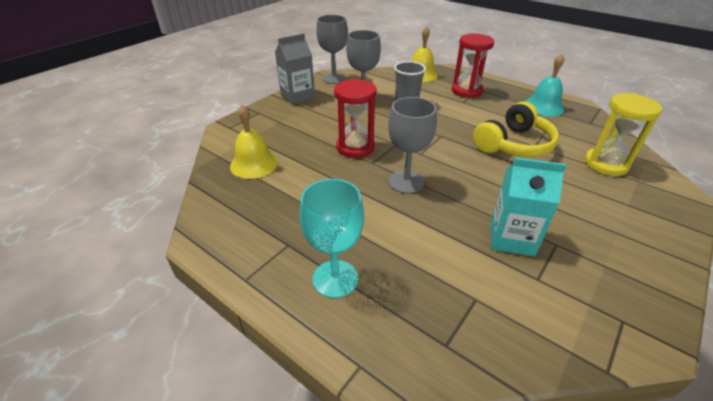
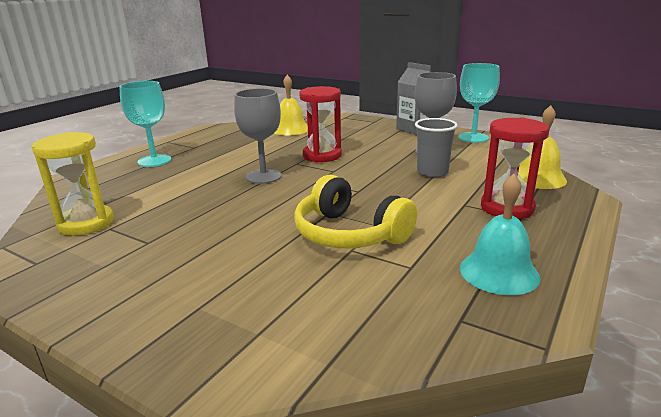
camera: 85 degrees right, 15 degrees down
(334, 78) = (473, 137): grey goblet -> turquoise goblet
(511, 238) = (166, 220): turquoise carton -> none
(605, 164) = (306, 307): yellow hourglass -> yellow hourglass (86, 223)

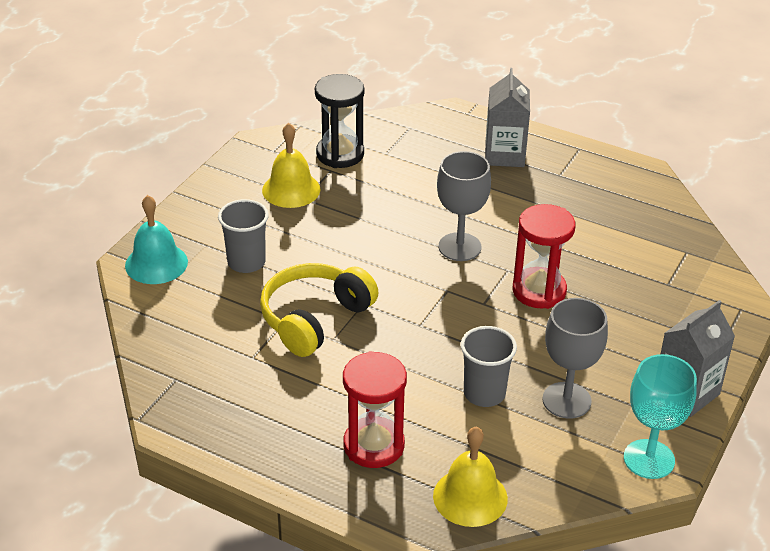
camera: 85 degrees right, 15 degrees up
(86, 223) = (340, 154): yellow hourglass -> black hourglass
(154, 161) = (504, 155): turquoise goblet -> grey carton
(247, 275) = (246, 262): none -> grey cup
(290, 129) = (656, 252): yellow bell -> yellow bell (291, 189)
(499, 272) = (239, 413): turquoise bell -> turquoise bell (156, 263)

